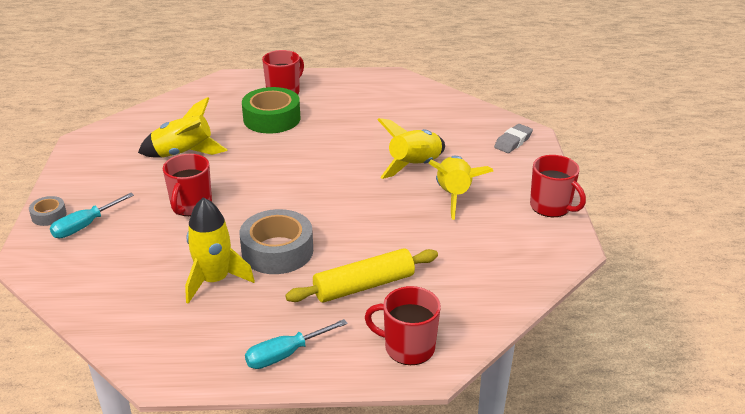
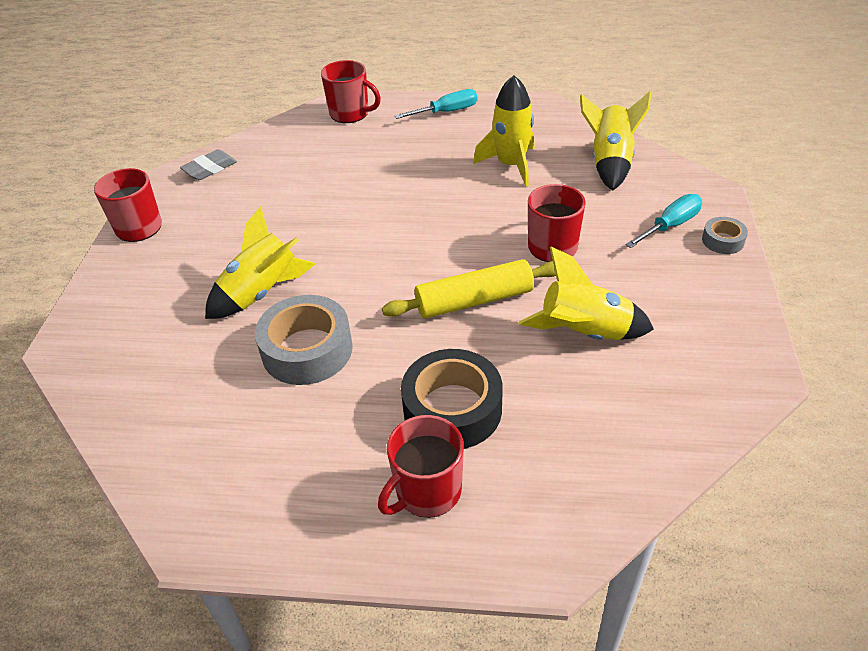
camera: 170 degrees left, 10 degrees up
(272, 118) = (452, 409): green tape -> black tape
(277, 251) = (450, 190): grey tape -> grey tape (307, 350)
(364, 286) = (372, 156): yellow rolling pin -> yellow rolling pin (474, 300)
(454, 196) = (237, 245): yellow rocket -> yellow rocket (610, 163)
(513, 142) = (101, 331): grey eraser -> grey eraser (210, 169)

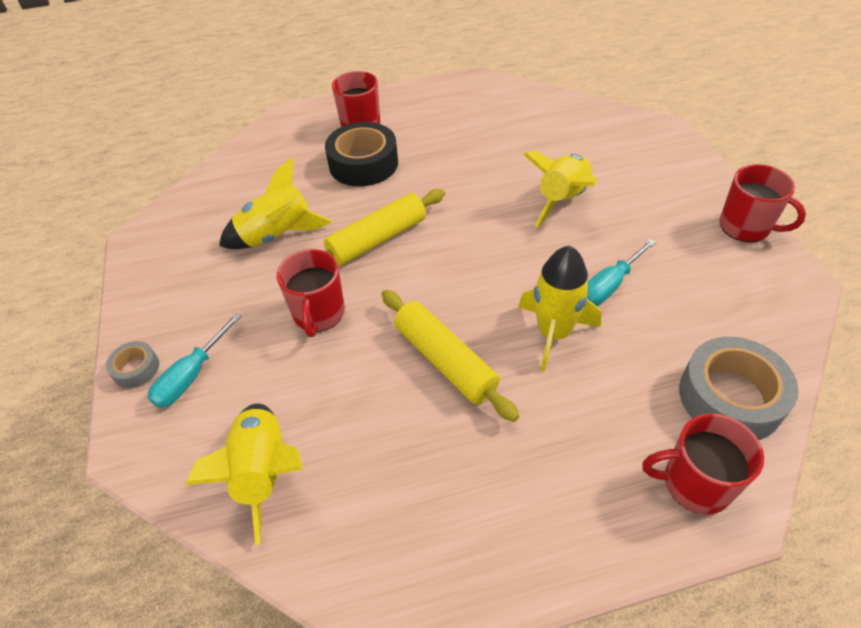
camera: 160 degrees right, 5 degrees up
(210, 169) = (768, 317): grey eraser -> none
(307, 350) = (489, 171): grey tape -> grey tape (730, 397)
(446, 112) = (547, 534): turquoise screwdriver -> turquoise screwdriver (609, 285)
(460, 193) = (445, 360): none -> yellow rolling pin
(511, 165) = (399, 429): yellow rocket -> yellow rocket (553, 333)

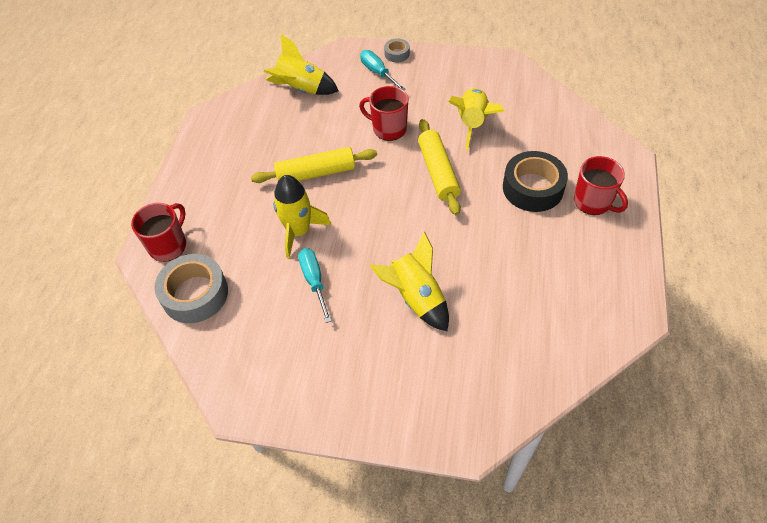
camera: 115 degrees right, 5 degrees up
(745, 227) = (308, 411): red mug -> none

